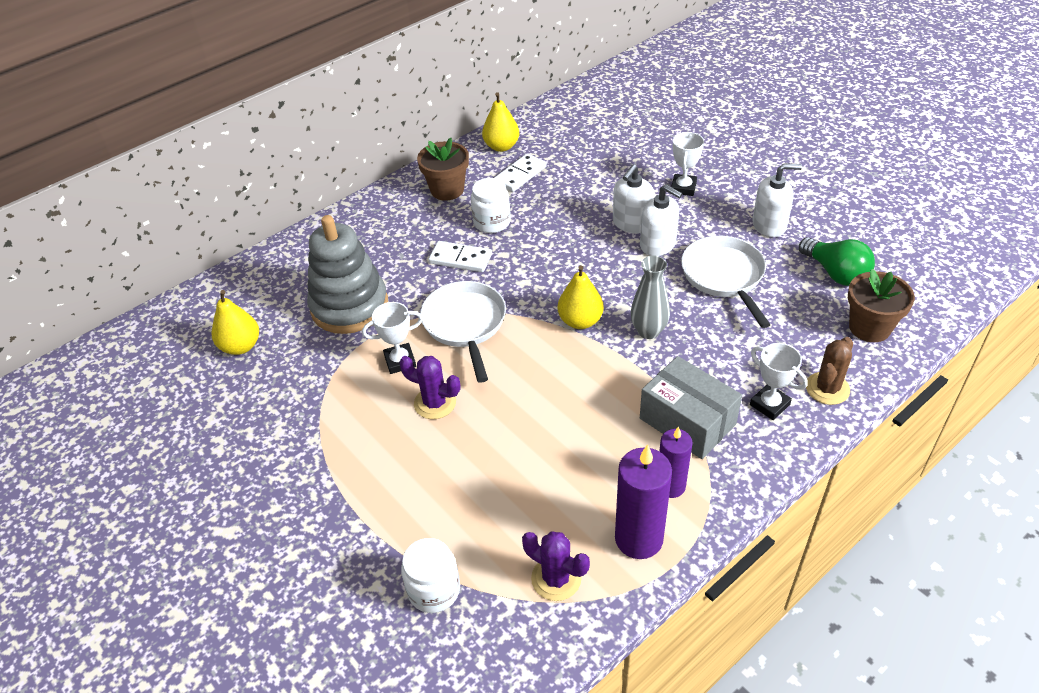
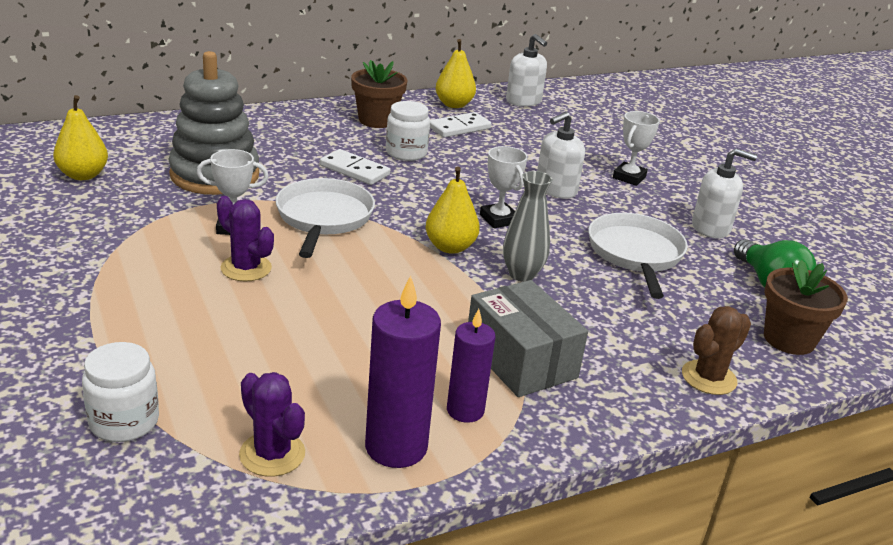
camera: 10 degrees right, 15 degrees down
(658, 244) = (575, 211): white soap dispenser -> white soap dispenser (523, 101)
(769, 404) = (629, 372): white trophy -> white trophy (499, 219)

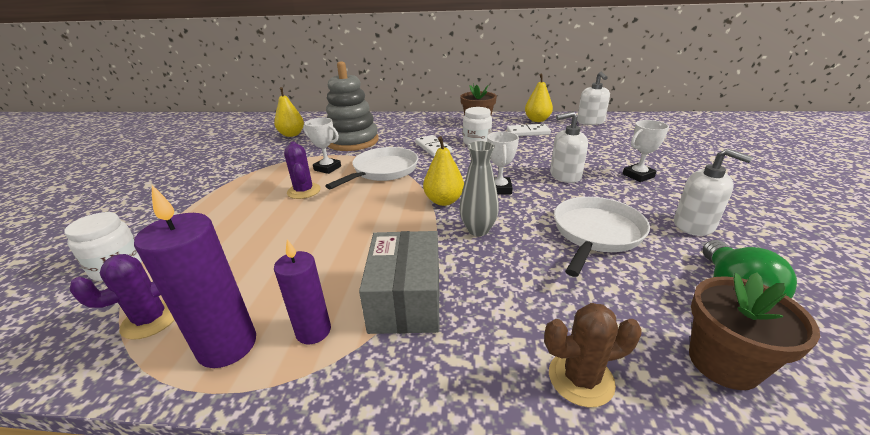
camera: 35 degrees right, 0 degrees up
(272, 454) = (151, 319): purple cactus -> purple cactus turned 60 degrees clockwise

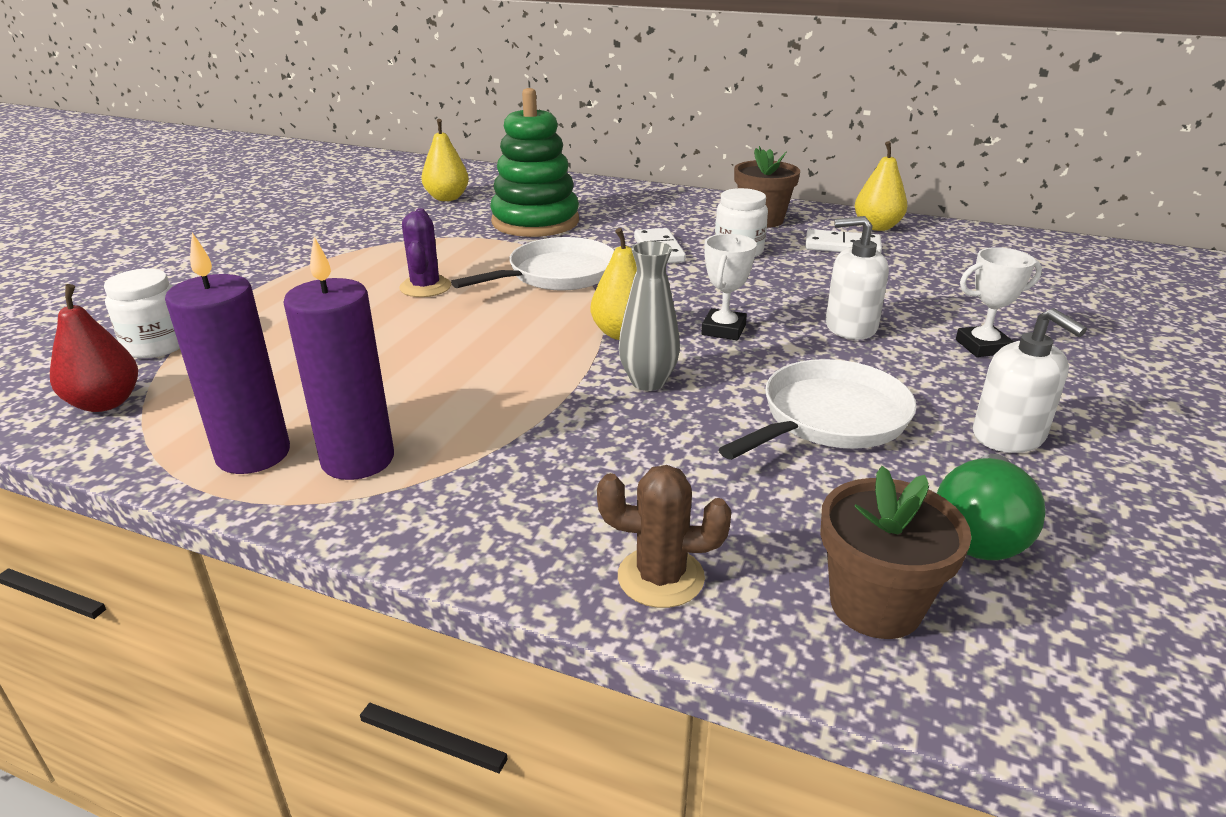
camera: 15 degrees right, 0 degrees up
(84, 326) = (105, 403): none -> red pear
(151, 319) = (178, 410): purple cactus -> none
(313, 331) = (358, 459): purple candle -> purple candle, size x1.55
(327, 168) = (475, 258): white trophy -> none
(353, 141) = (535, 222): grey stacking toy -> green stacking toy
(406, 299) = (491, 448): grey box -> none
(590, 122) = (977, 243): white soap dispenser -> none

